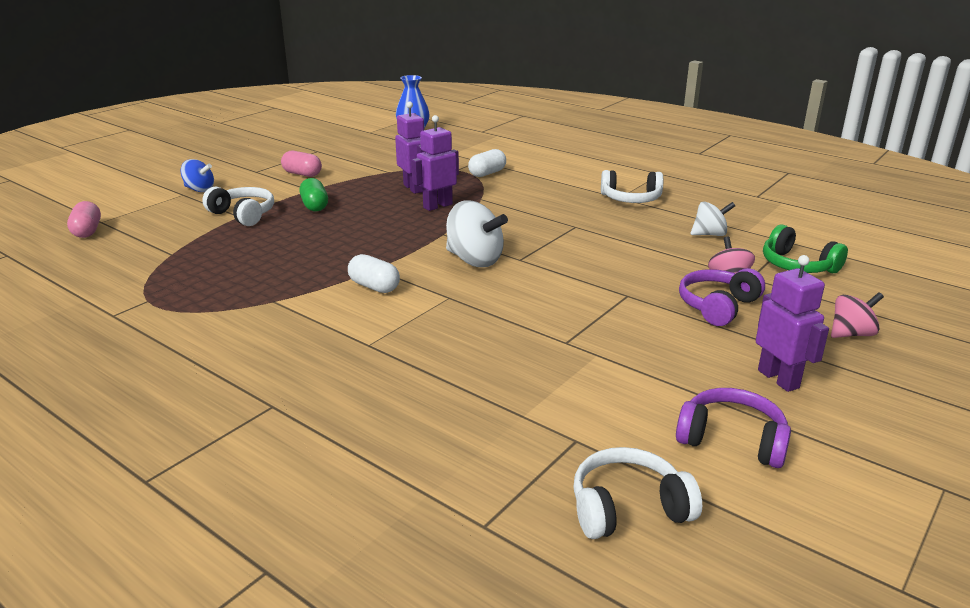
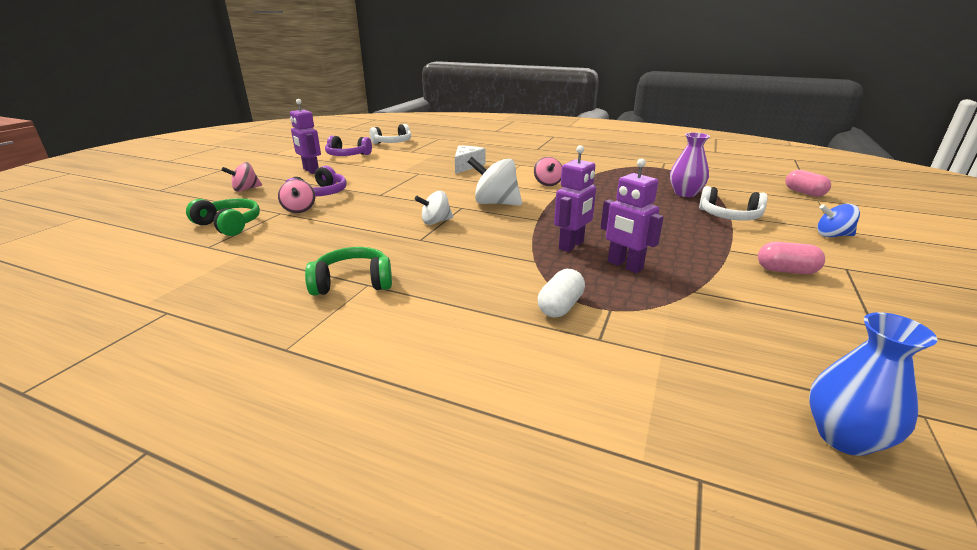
camera: 165 degrees right, 0 degrees up
(224, 247) = (685, 193): none -> purple vase
(315, 206) = (687, 231): green capsule -> none
(374, 286) = (547, 183): white capsule -> pink spinning top
(471, 353) = (466, 166): none -> white cheese
(631, 199) = (353, 283): white headphones -> green headphones
(709, 234) = (285, 245): white spinning top -> white spinning top (435, 222)

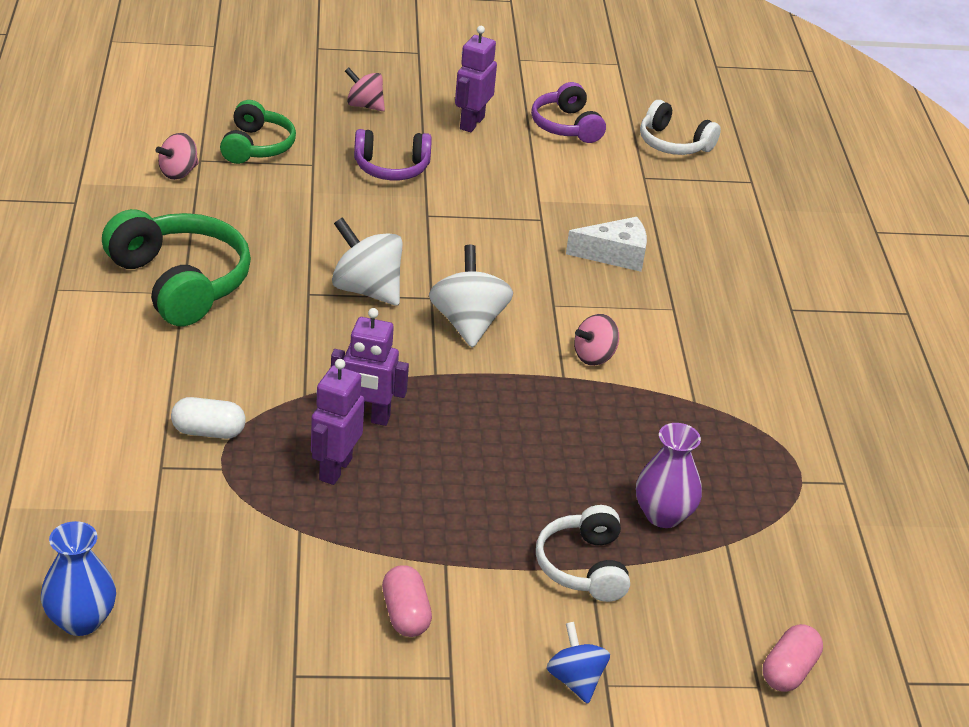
camera: 60 degrees right, 10 degrees up
(299, 210) = (331, 174): pink spinning top -> pink spinning top (178, 172)
(353, 283) = (180, 282): green headphones -> green headphones, size x1.63
(435, 222) = (366, 290): white spinning top -> white spinning top, size x1.61

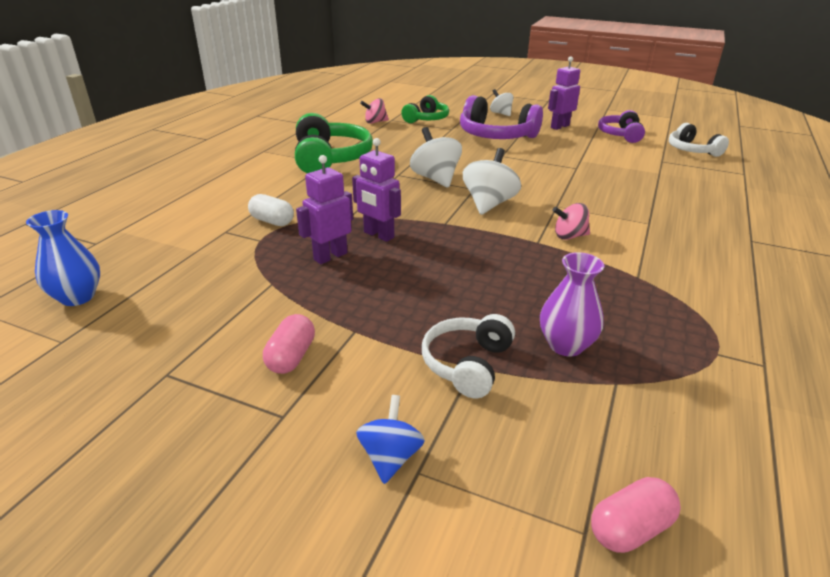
camera: 30 degrees right, 5 degrees down
(364, 105) = (500, 113): pink spinning top -> white spinning top
(391, 168) = (496, 136): purple headphones -> purple headphones, size x1.63
(615, 255) = (619, 190): white cheese -> none

